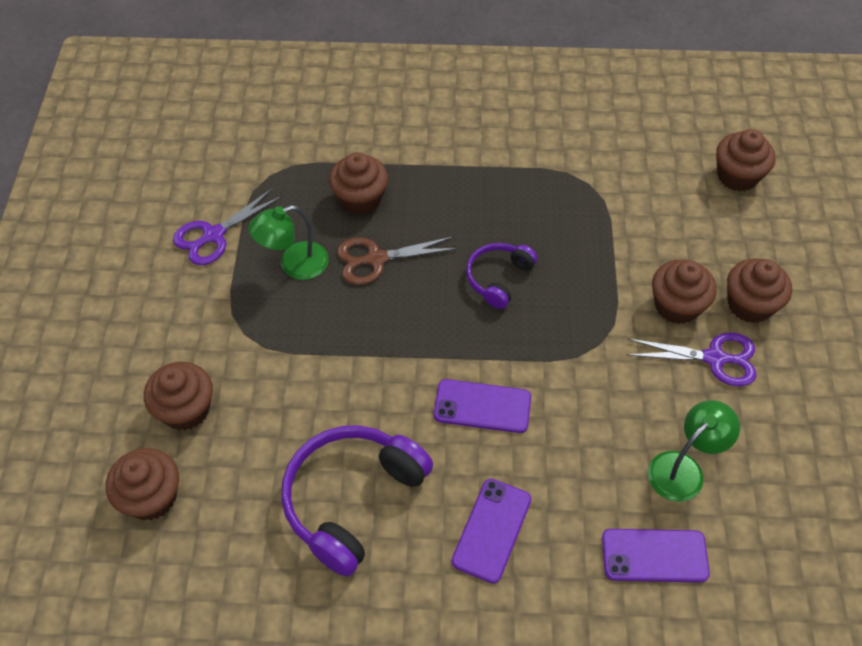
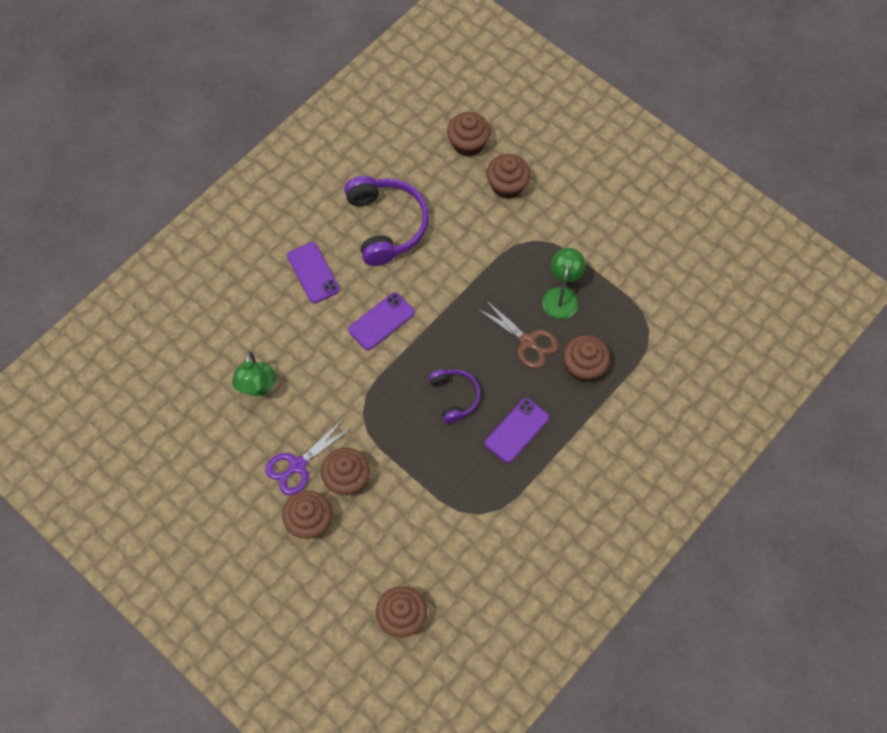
camera: 130 degrees right, 10 degrees up
(214, 235) = (622, 268): purple scissors -> none
(376, 259) = (527, 341): brown scissors -> brown scissors turned 105 degrees clockwise
(654, 556) = (232, 332): purple phone -> purple phone (516, 430)

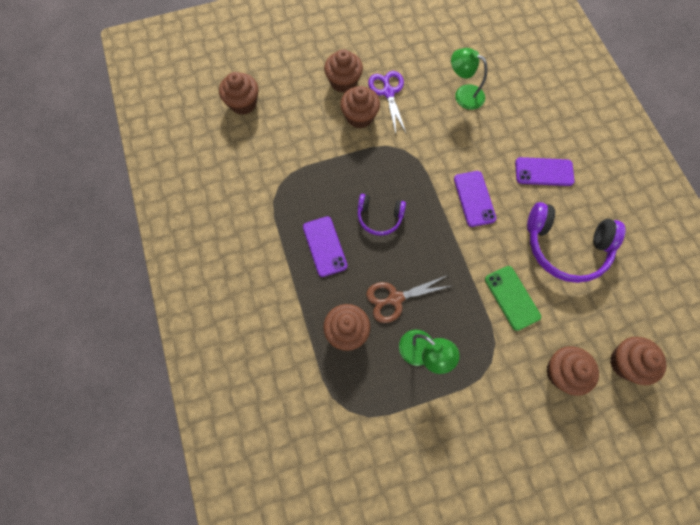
camera: 120 degrees right, 5 degrees up
(464, 248) = (512, 298): none -> green phone

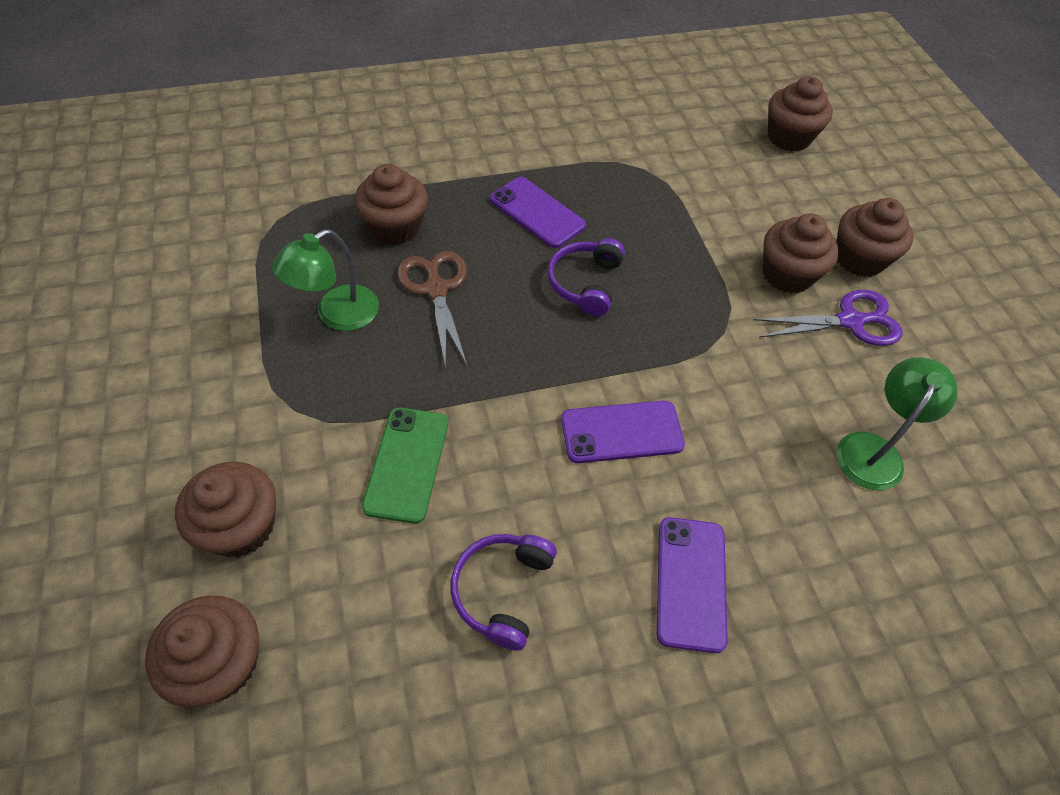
camera: 90 degrees right, 15 degrees down
(325, 246) = (537, 213): purple phone -> purple phone turned 60 degrees clockwise
(512, 298) = (407, 464): green phone -> green phone turned 60 degrees counterclockwise
(565, 247) = (502, 590): purple headphones -> purple headphones, size x0.56

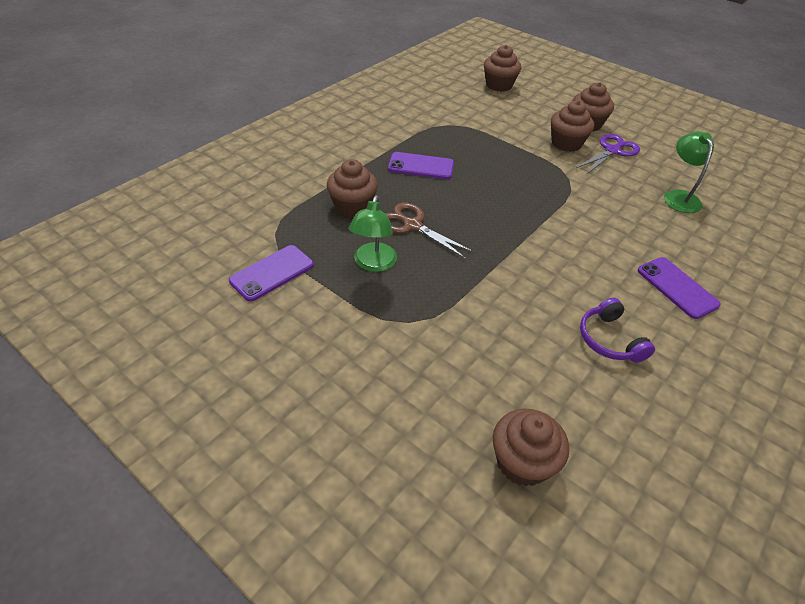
camera: 35 degrees left, 10 degrees down
(241, 526) = (450, 393): brown cupcake -> none
(407, 464) = (498, 313): green phone -> none
(585, 283) = (483, 188): purple headphones -> none
(621, 432) = (577, 243): purple phone -> purple phone (272, 273)

